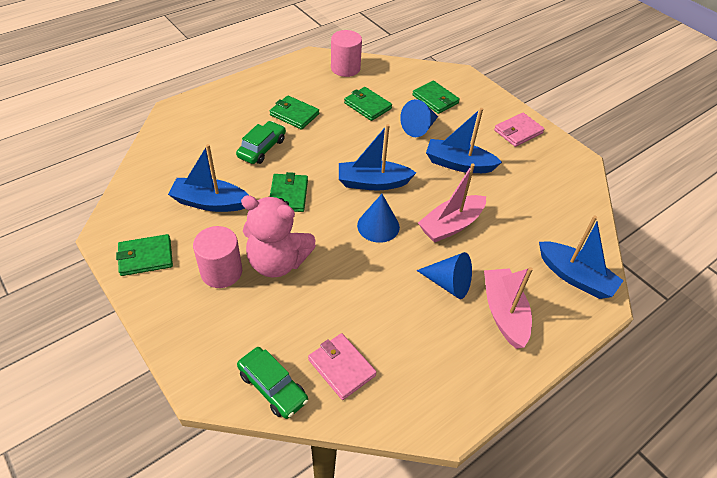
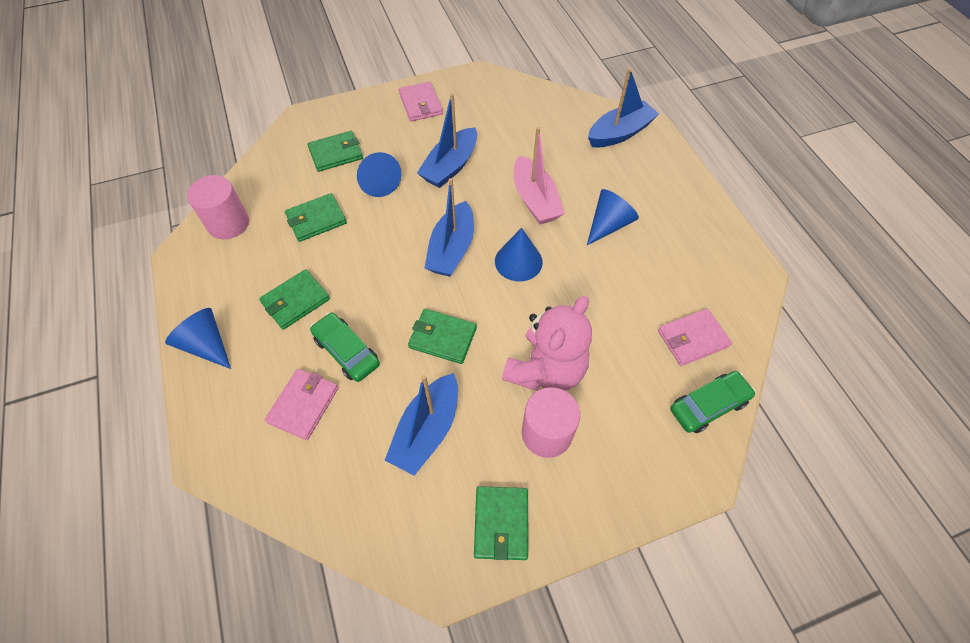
camera: 70 degrees left, 10 degrees up
(216, 139) = (303, 405): none -> pink wallet
(249, 86) = (206, 345): none -> blue cone
(504, 313) = (649, 195): pink boat -> none

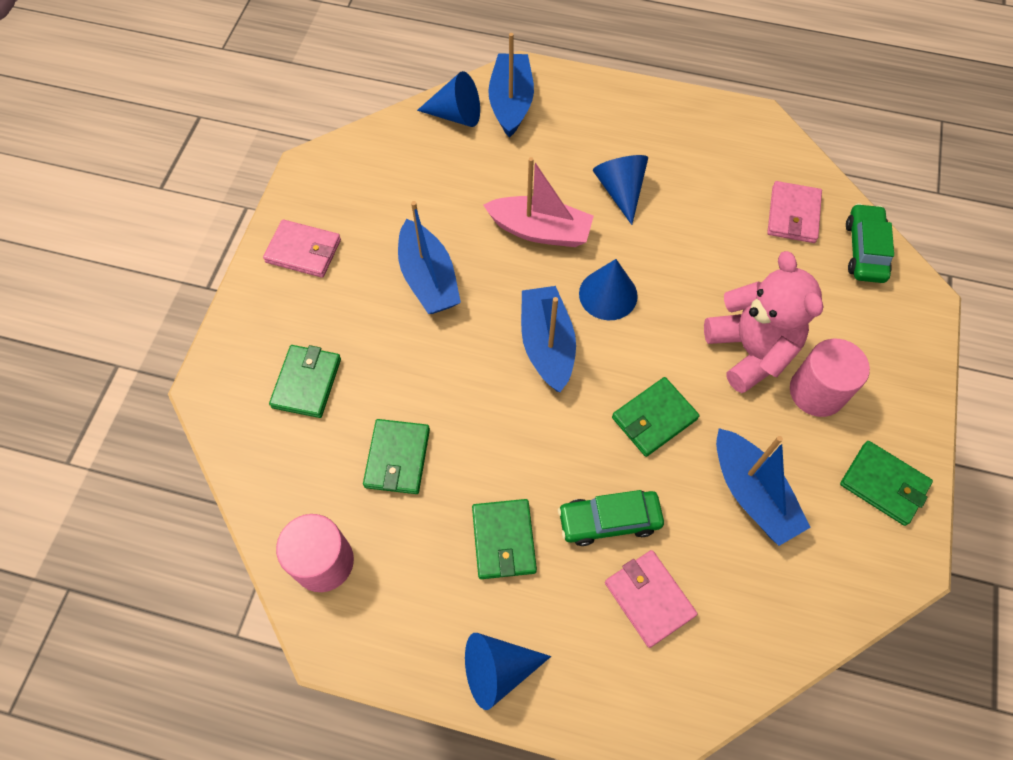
camera: 55 degrees left, 5 degrees up
(378, 182) = (392, 362): blue cone -> blue cone (456, 115)
(452, 249) = (547, 345): blue boat -> blue boat turned 150 degrees counterclockwise

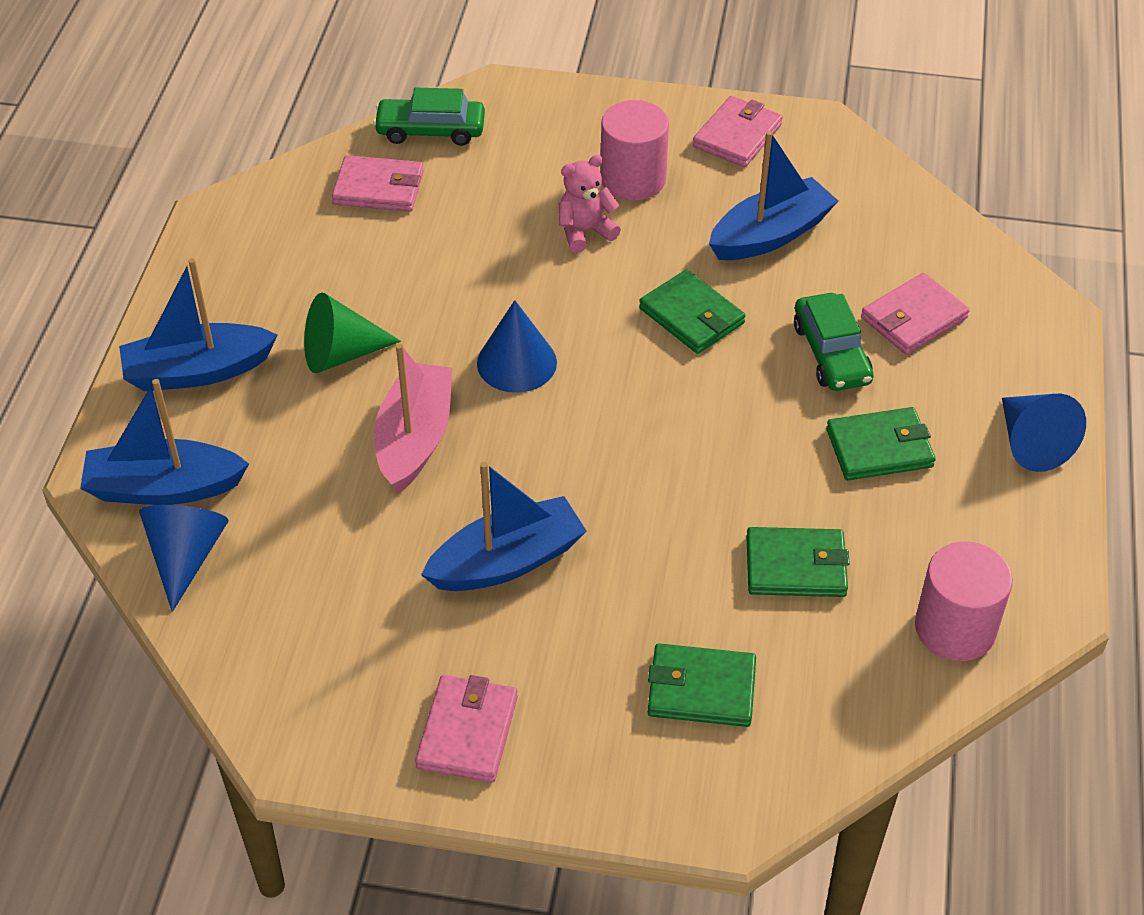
camera: 95 degrees left, 15 degrees down
(547, 345) = (602, 421): blue boat -> blue boat (197, 371)
(620, 191) = (341, 354): blue cone -> green cone
(750, 350) = (585, 231): pink teddy bear -> pink teddy bear, size x0.54
(884, 484) = (737, 135): green wallet -> pink wallet

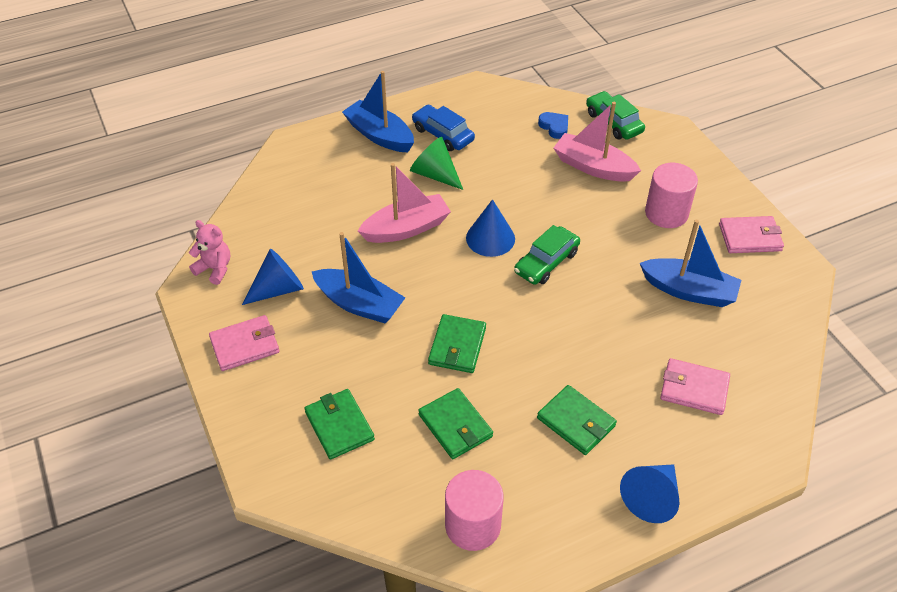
camera: 55 degrees right, 0 degrees up
(164, 488) = (303, 164): blue boat -> none
(186, 557) = (271, 193): blue cone -> blue cone (278, 289)
(271, 303) = (443, 134): none -> blue car
(379, 188) = (554, 127): pink wallet -> blue heart
(490, 195) = (593, 167): none -> pink boat
(585, 231) = (607, 215): pink teddy bear -> pink teddy bear (215, 269)
(692, 316) = (592, 289): green wallet -> green wallet (457, 346)
(831, 353) = (626, 363): green car -> green car (546, 262)

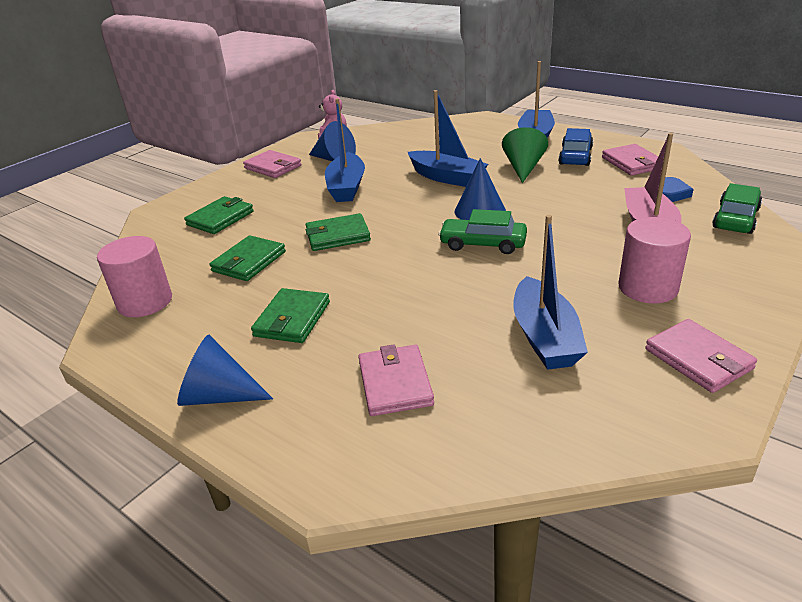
camera: 65 degrees right, 15 degrees down
(406, 228) = (446, 177): pink boat -> blue boat
(487, 114) = (632, 163): none -> pink wallet

